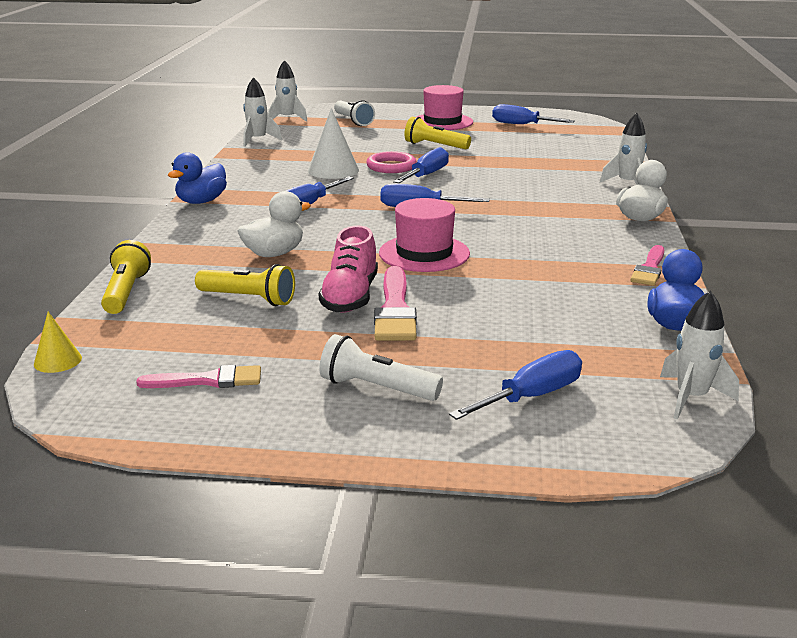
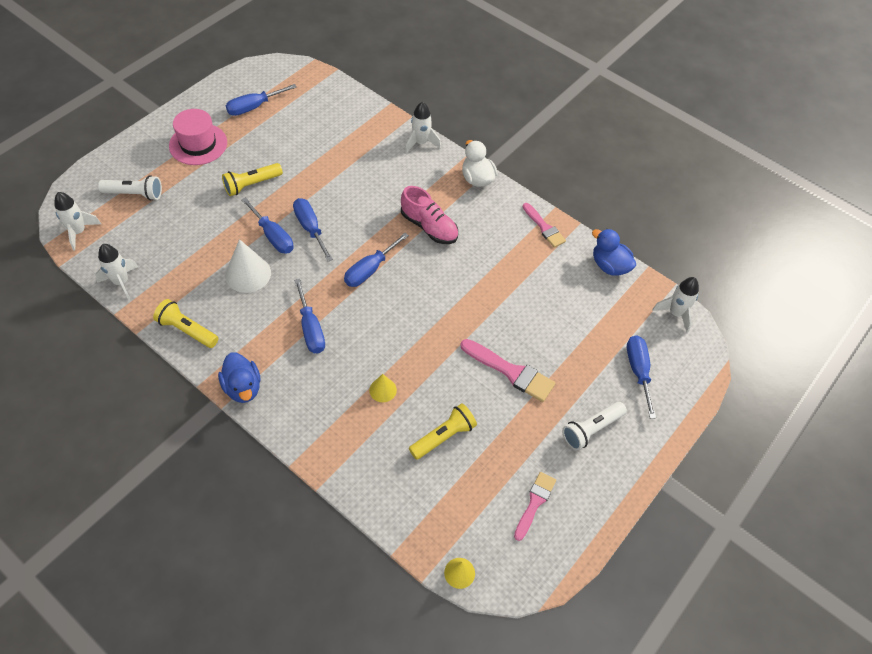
camera: 60 degrees left, 30 degrees up
(126, 292) = (382, 501): yellow flashlight -> yellow flashlight (187, 330)
(274, 253) = (383, 390): white duck -> yellow cone
(350, 297) = (478, 384): pink shoe -> pink shoe (429, 227)
(391, 166) = (273, 236): pink ring -> blue screwdriver
(424, 253) = (445, 312): pink hat -> none

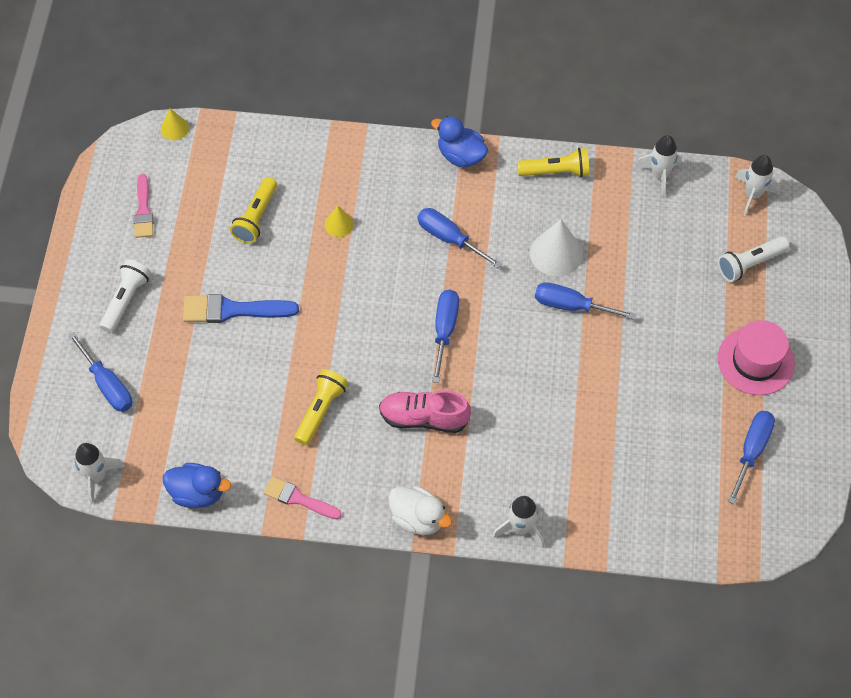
camera: 150 degrees right, 5 degrees up
(252, 184) = (650, 349): yellow flashlight -> yellow flashlight (320, 411)
(310, 228) = (543, 338): blue screwdriver -> none
(511, 372) = (233, 310): pink brush -> blue brush

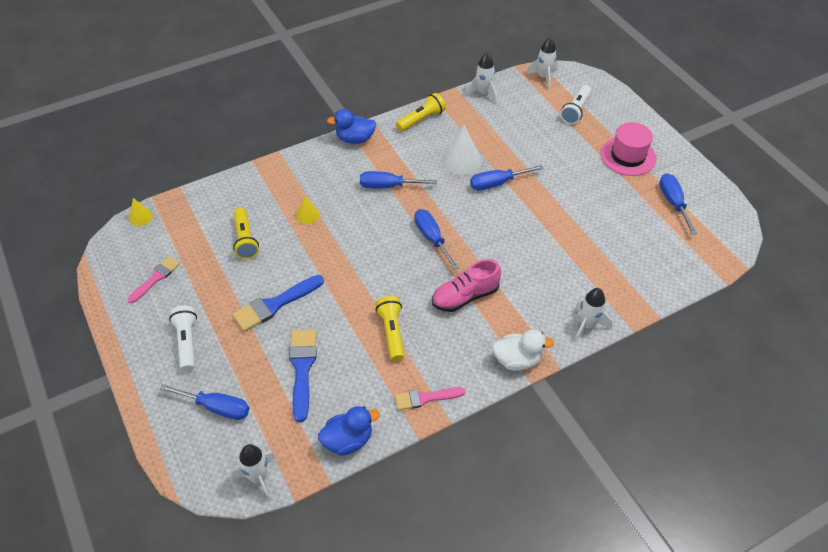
camera: 35 degrees left, 10 degrees down
(143, 210) = (156, 278): pink brush -> pink brush turned 105 degrees counterclockwise
(209, 395) = (302, 369): none -> blue brush

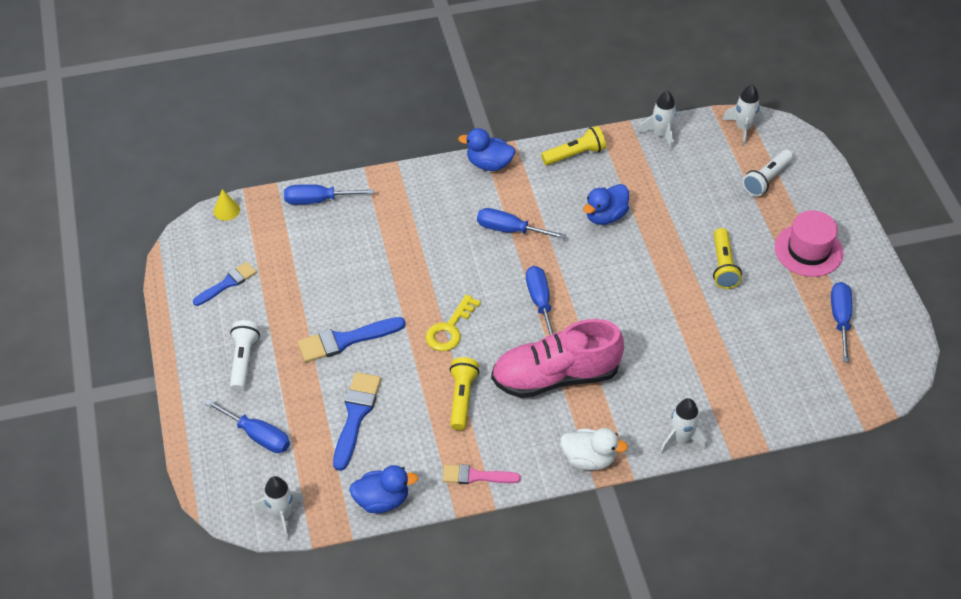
camera: 15 degrees right, 0 degrees up
(156, 278) = (227, 283): pink brush -> blue brush
(245, 240) = (332, 260): yellow flashlight -> yellow flashlight (723, 266)
(307, 215) = (409, 245): yellow cone -> none
(363, 275) = (450, 328): none -> yellow key
(461, 161) = (605, 216): white cone -> blue duck
(465, 296) = (555, 376): pink shoe -> pink shoe, size x1.55
(497, 183) = (637, 252): blue screwdriver -> blue screwdriver (318, 200)

